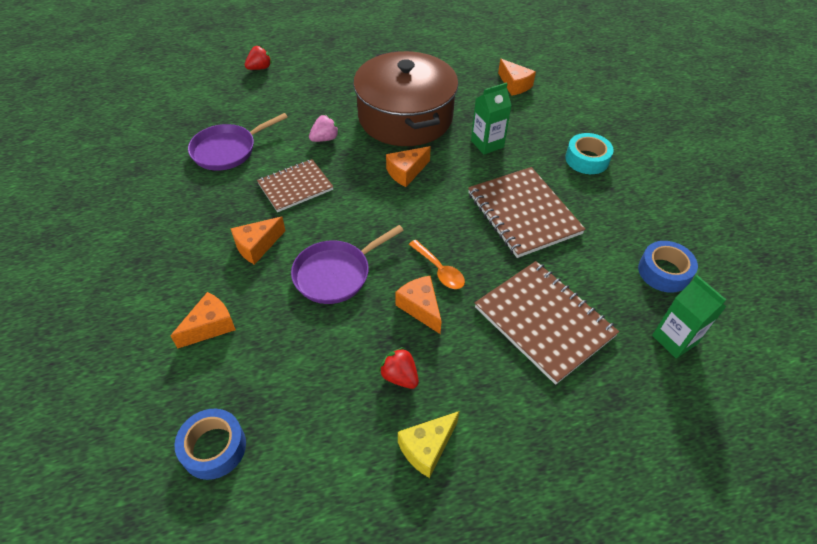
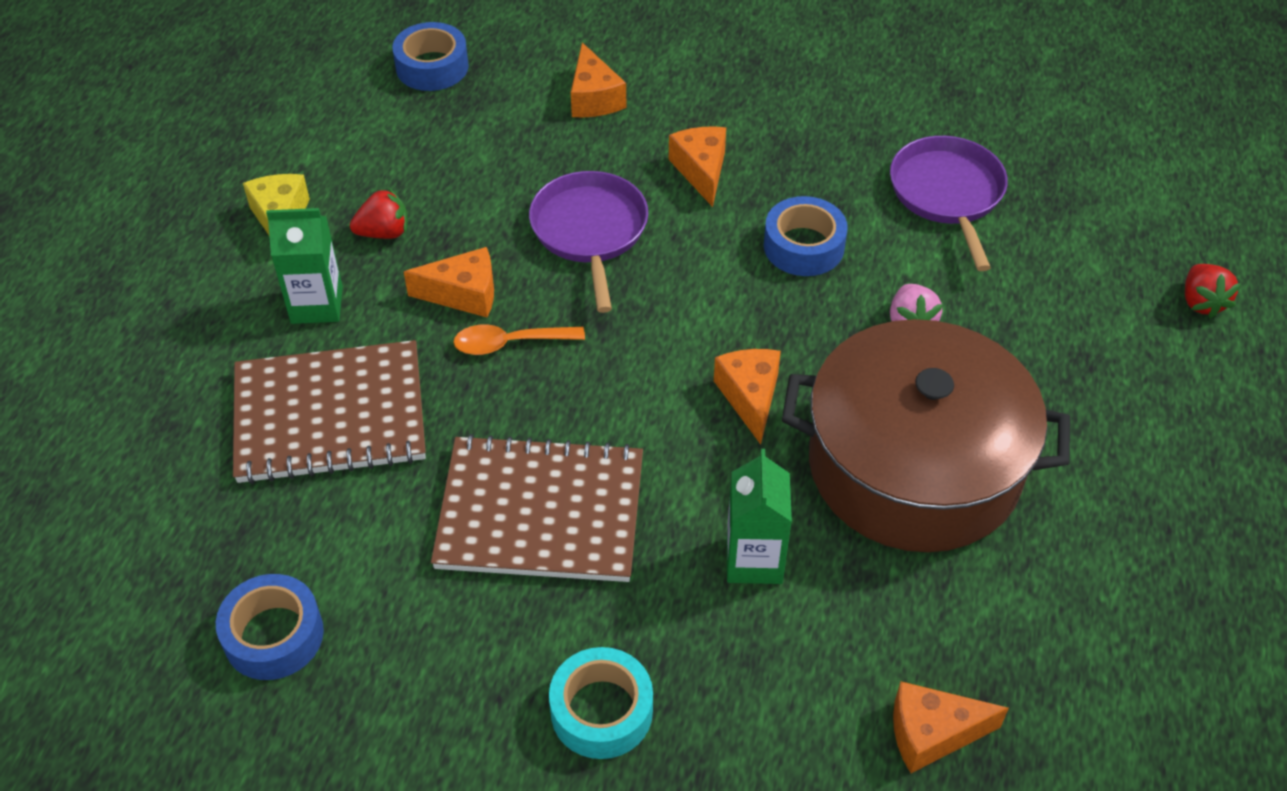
camera: 120 degrees right, 0 degrees up
(295, 187) = (803, 246): brown notebook -> blue tape
(674, 339) = (169, 554): green carton -> green carton (317, 305)

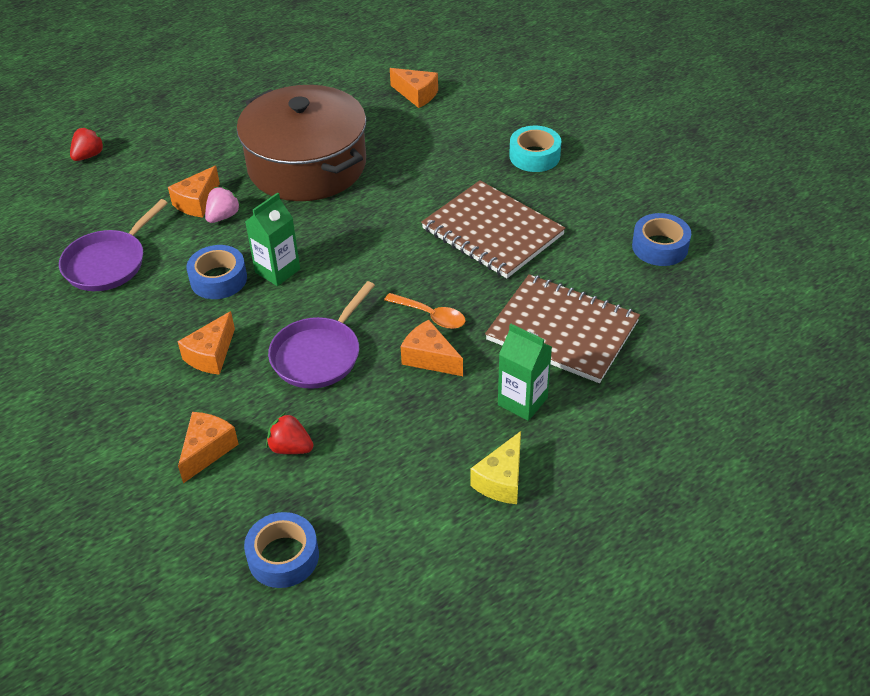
camera: 140 degrees left, 5 degrees down
(384, 232) = (441, 428): red strawberry -> red strawberry (290, 448)
(750, 397) = (341, 226): orange cheese -> orange cheese (197, 202)
(754, 560) = (417, 169): green carton -> green carton (277, 271)

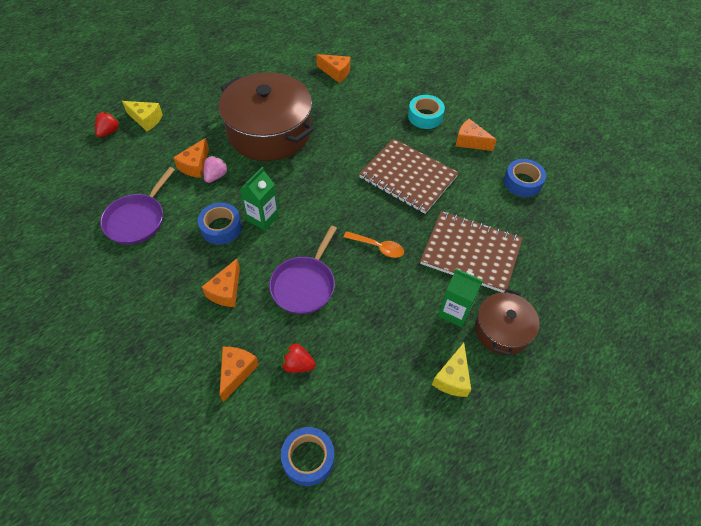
camera: 10 degrees left, 10 degrees up
(141, 143) = (146, 120): none -> yellow cheese
(429, 358) = (383, 282): orange cheese -> orange cheese (470, 142)
(586, 428) = (502, 330): none -> brown pot

